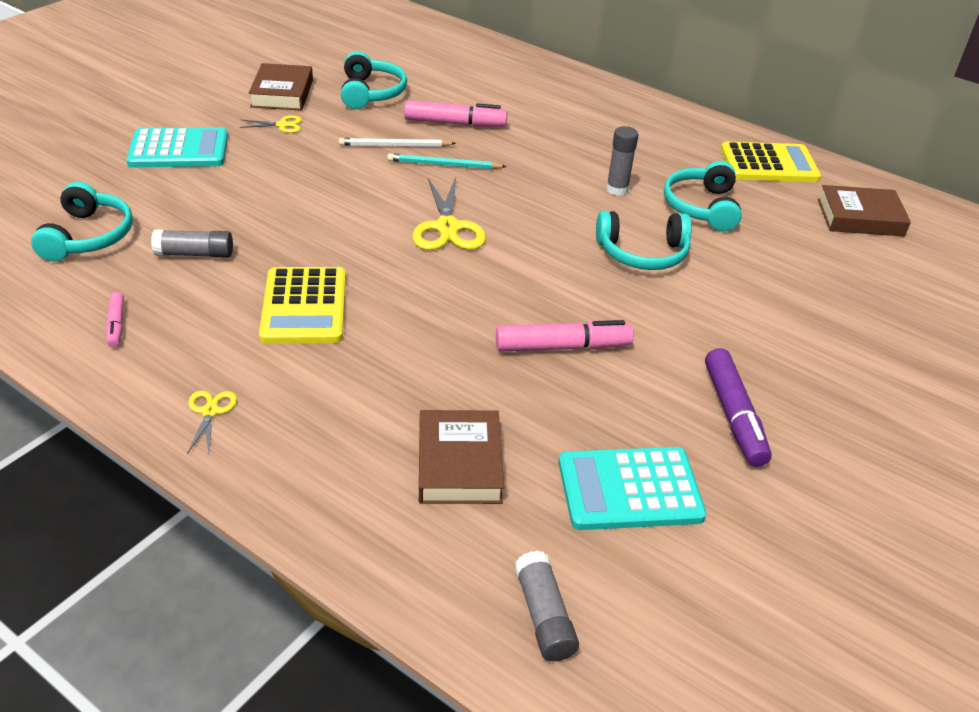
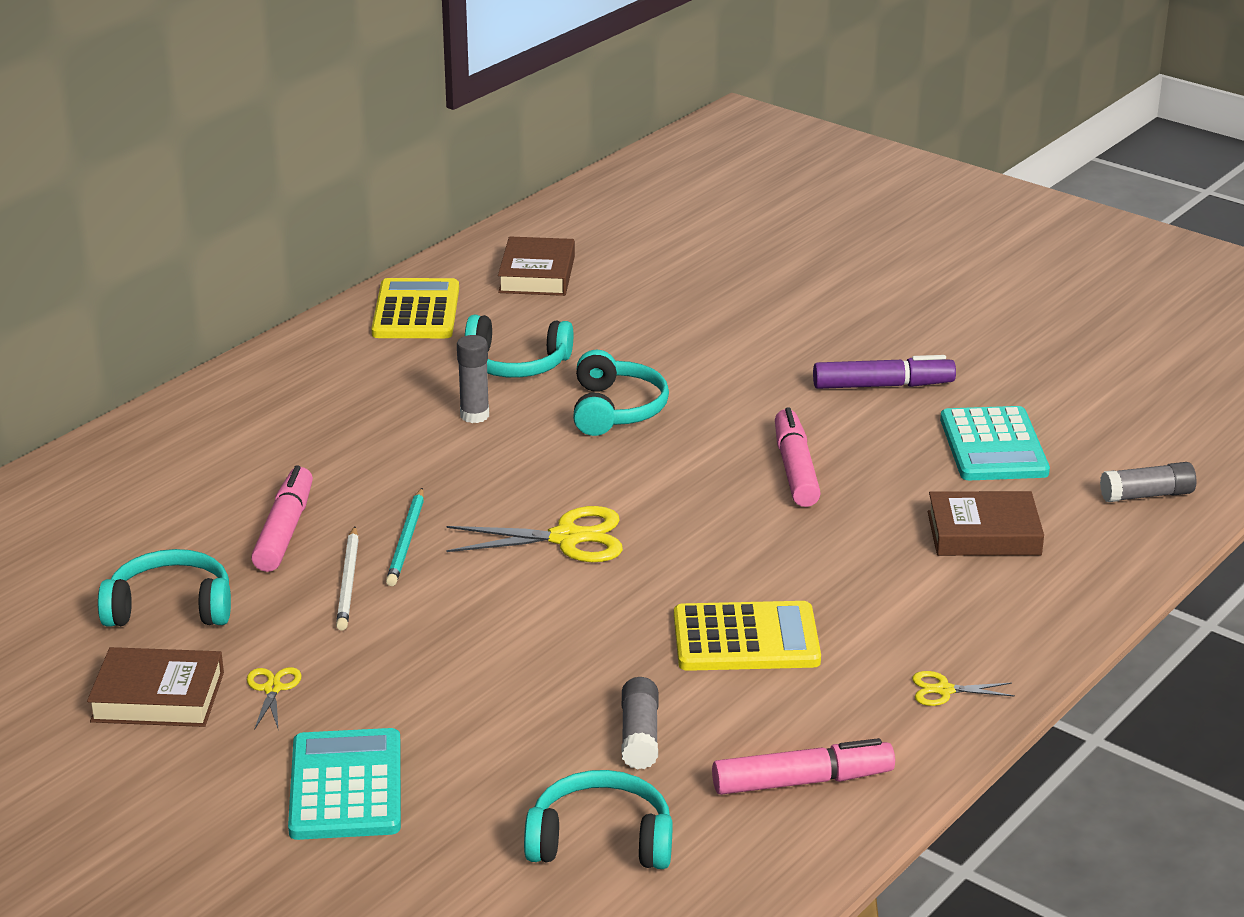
camera: 85 degrees left, 10 degrees down
(116, 325) = (802, 781): pink marker -> pink marker, size x1.86

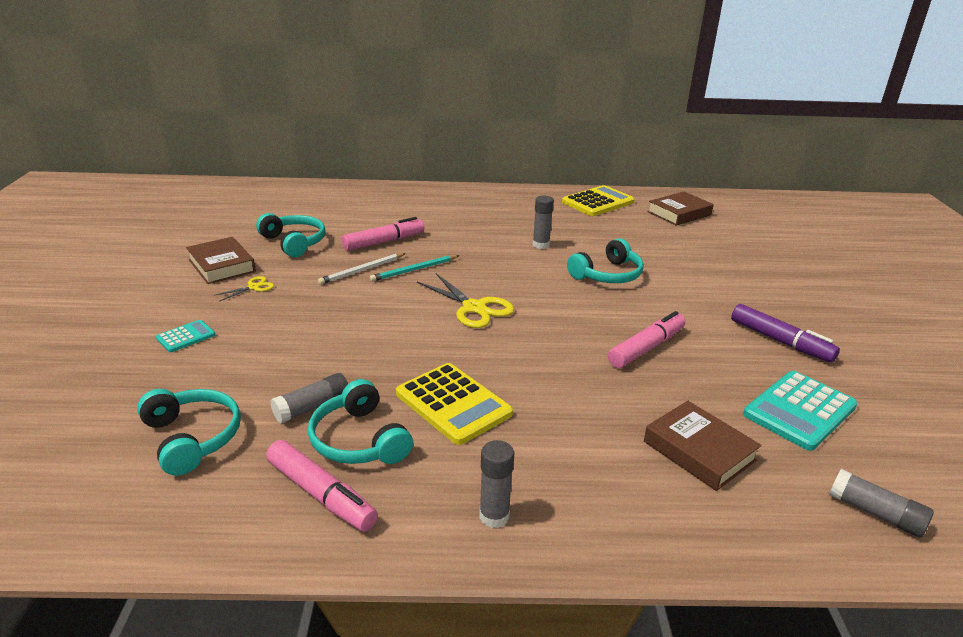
camera: 50 degrees right, 0 degrees up
(346, 786) = (186, 337): turquoise calculator -> turquoise calculator, size x0.52
(515, 364) = (599, 237): turquoise headphones -> turquoise headphones (358, 440)
(944, 690) = (494, 516): yellow scissors -> grey glue stick

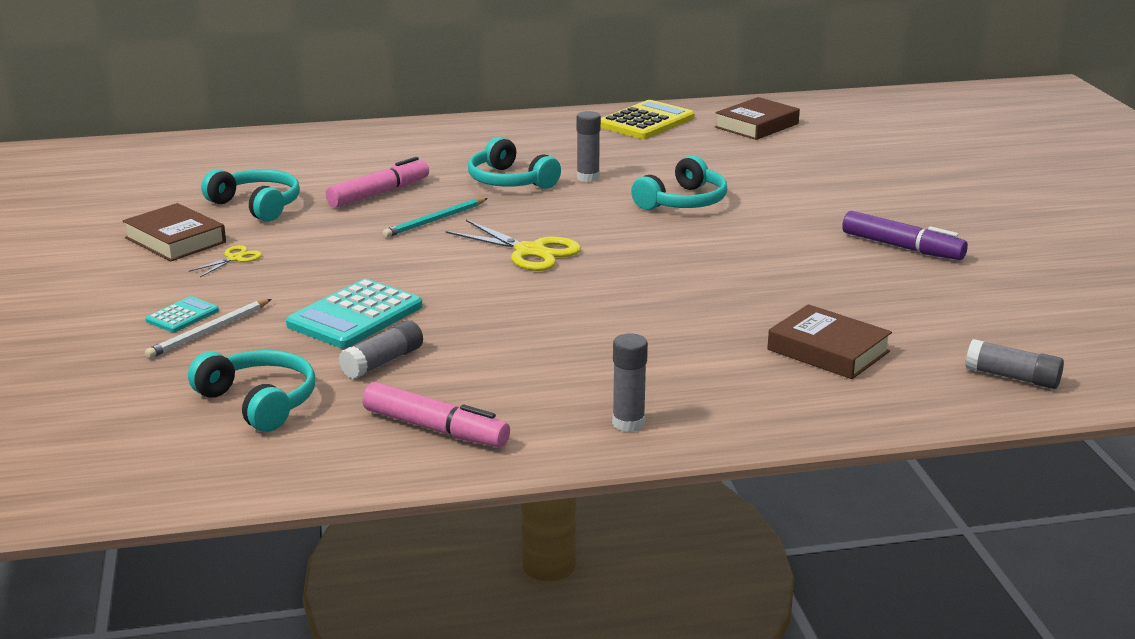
camera: 10 degrees left, 5 degrees down
(358, 440) = (452, 383): turquoise headphones -> turquoise headphones (509, 181)
(362, 270) = (367, 227): white pencil -> white pencil (209, 331)
(453, 404) = (545, 341): yellow calculator -> none
(646, 348) = (749, 269): pink marker -> none
(799, 410) = (930, 306): turquoise calculator -> turquoise calculator (355, 316)

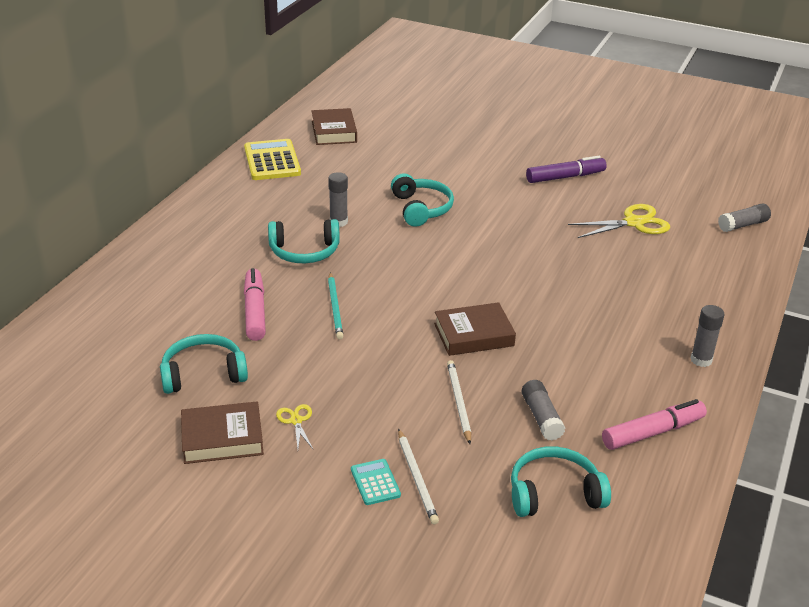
camera: 55 degrees left, 10 degrees up
(355, 316) = (458, 402): turquoise calculator -> white pencil
(530, 251) = (432, 293): yellow scissors -> yellow scissors (634, 223)
(828, 351) = (669, 259): brown book -> brown book (473, 335)

